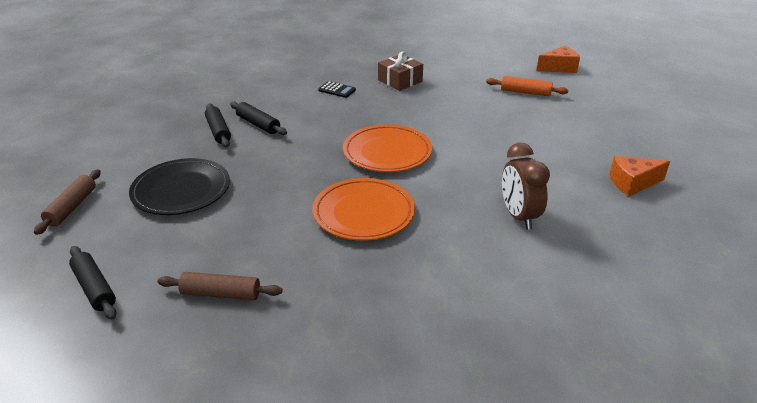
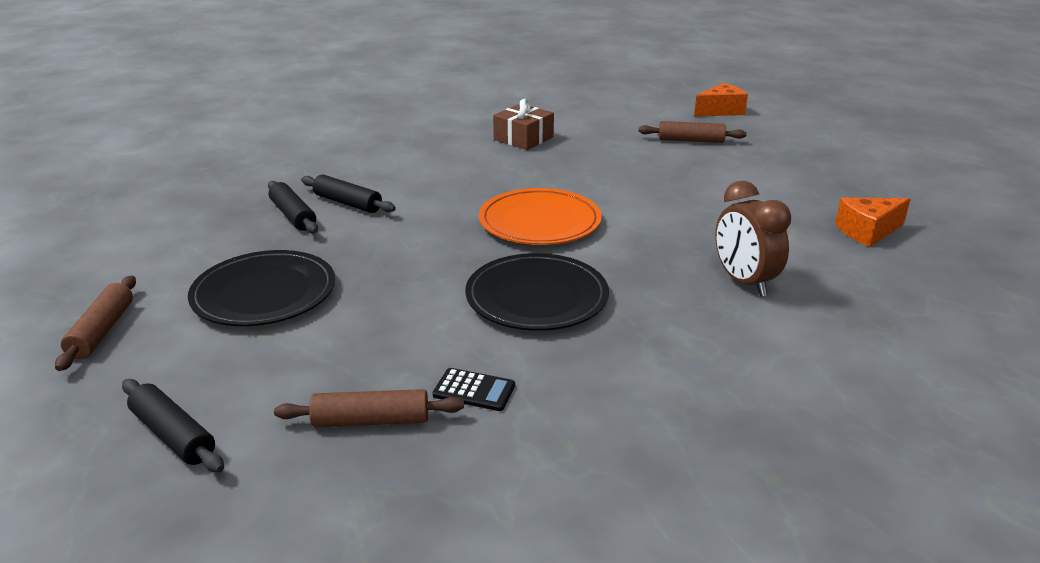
camera: 10 degrees left, 5 degrees down
(337, 90) = (442, 155): black calculator -> black calculator (474, 390)
(363, 213) = (537, 297): orange plate -> black plate
(525, 92) = (691, 140): orange rolling pin -> brown rolling pin

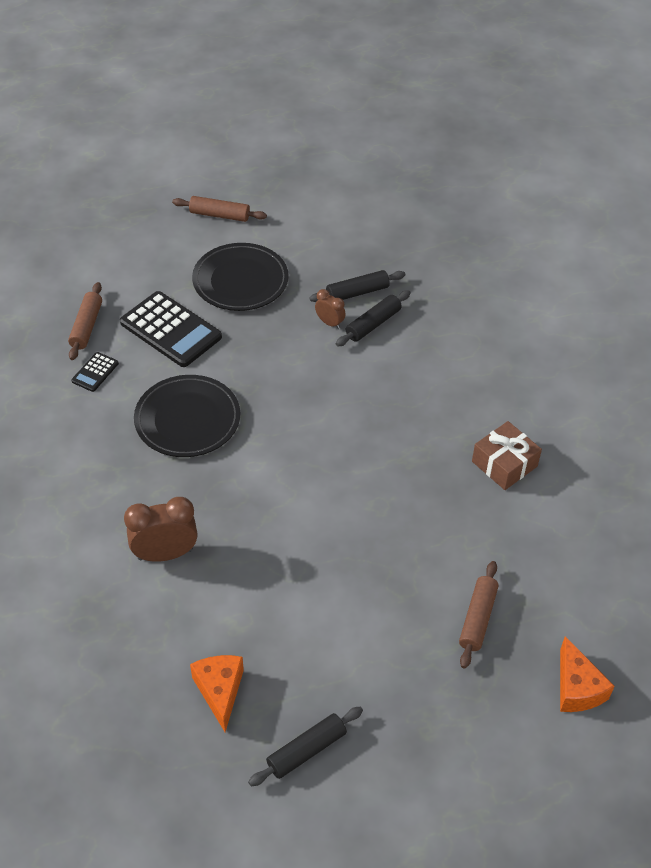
camera: 100 degrees right, 20 degrees up
(173, 435) = (107, 253): black rolling pin -> black rolling pin (306, 750)
(347, 226) = (330, 323): none -> brown clock
(371, 336) = (171, 330): none -> black calculator
(540, 222) = (306, 442): orange plate -> none

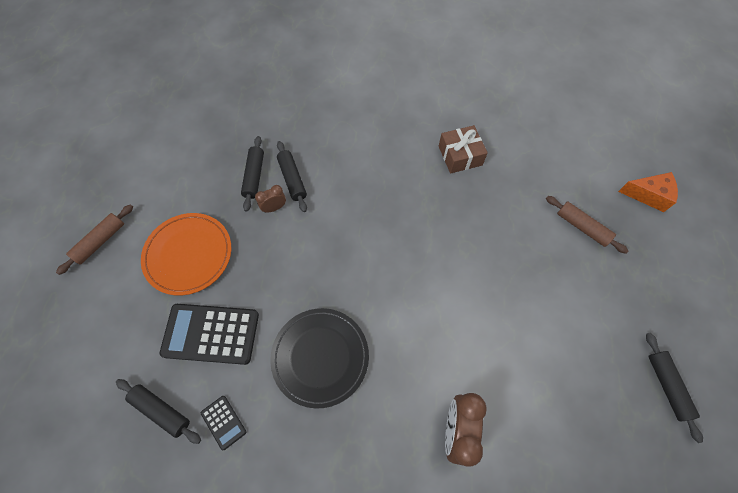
camera: 65 degrees left, 15 degrees up
(86, 326) = (161, 411): brown rolling pin -> black rolling pin
(171, 330) = (211, 334): black calculator -> black calculator turned 150 degrees counterclockwise
(219, 691) = (602, 433): orange cheese -> none
(240, 280) = (188, 255): black plate -> orange plate

